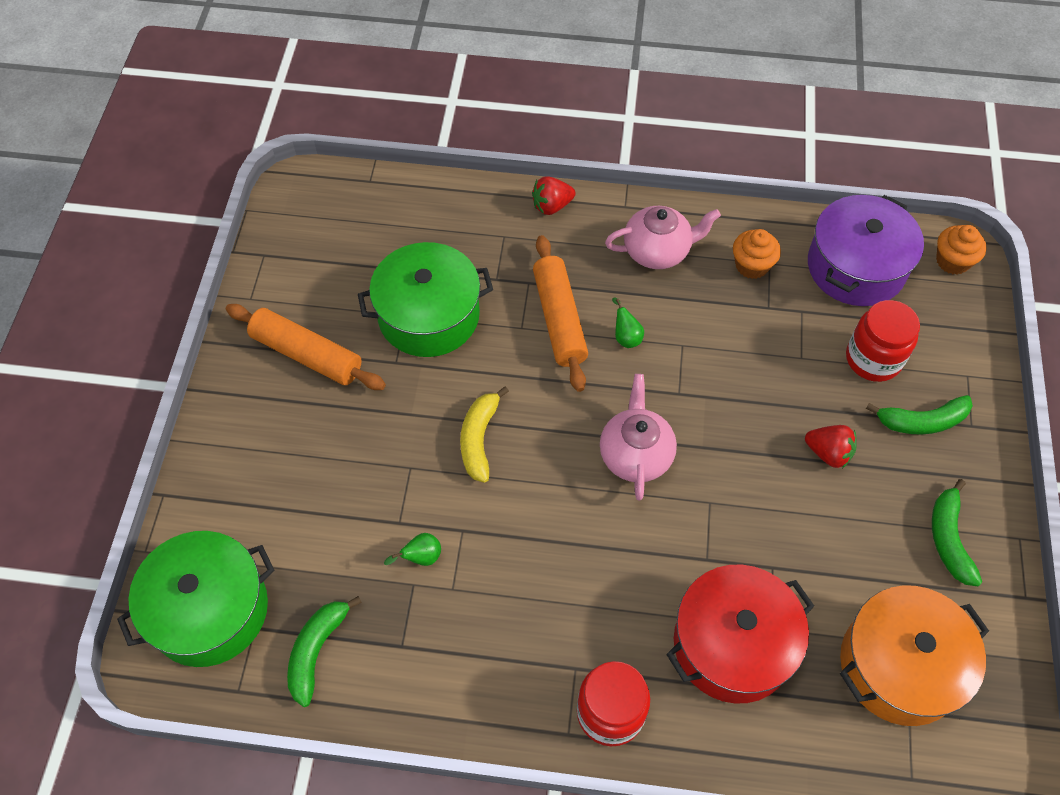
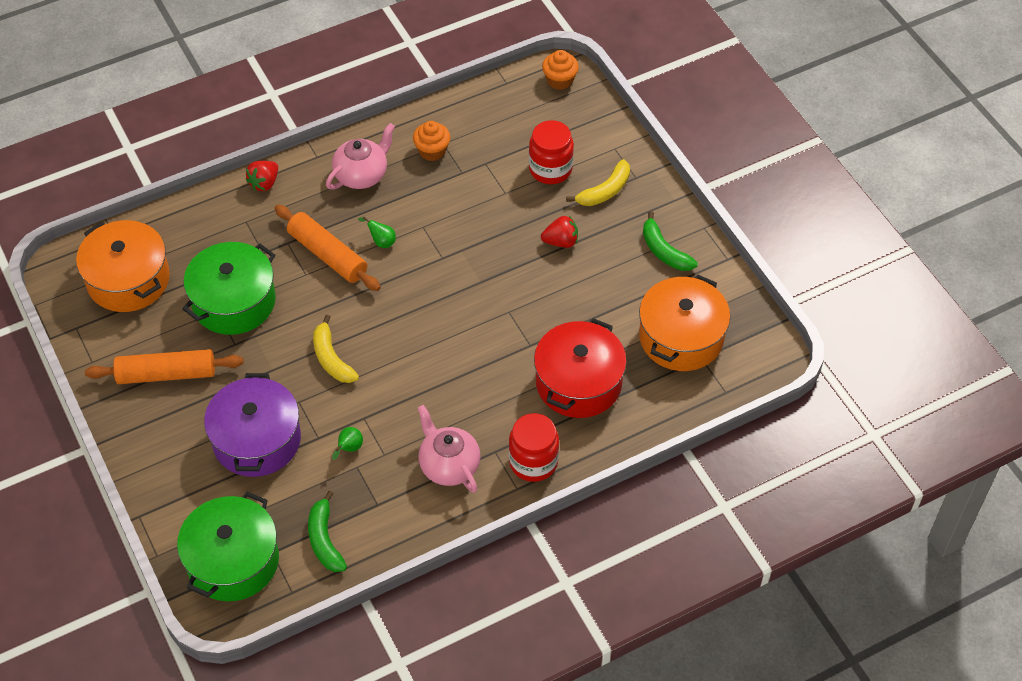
camera: 35 degrees left, 5 degrees down
(348, 233) = (128, 280): none -> orange pot
(635, 454) = (441, 310): pink teapot -> pink teapot (448, 465)
(856, 267) = (501, 116): purple pot -> purple pot (257, 440)
(922, 421) = (604, 191): green banana -> yellow banana

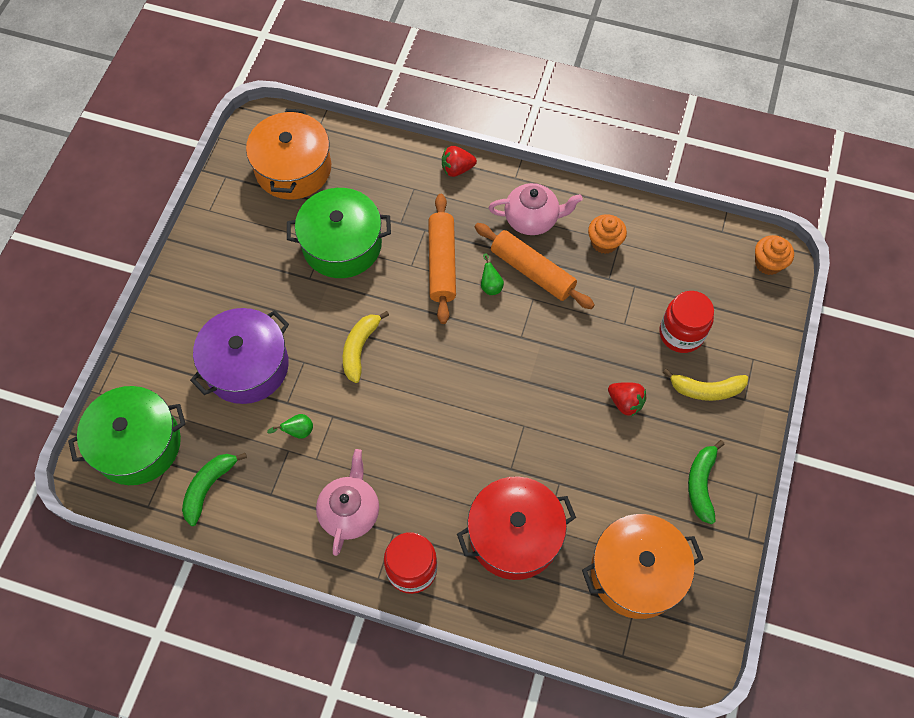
camera: 45 degrees right, 10 degrees up
(166, 374) = (243, 261): orange rolling pin -> orange rolling pin (532, 271)

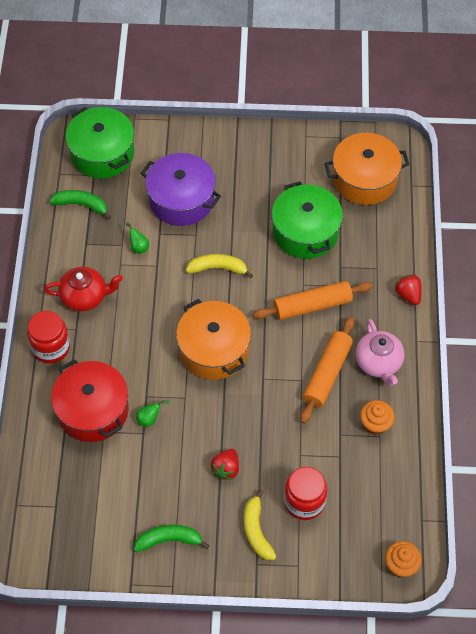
camera: 75 degrees right, 5 degrees down
(350, 511) = (85, 297): pink teapot -> red teapot
(490, 285) = (303, 345): green pear -> green pear (150, 419)
(636, 572) = (83, 503): orange pot -> orange pot (214, 349)

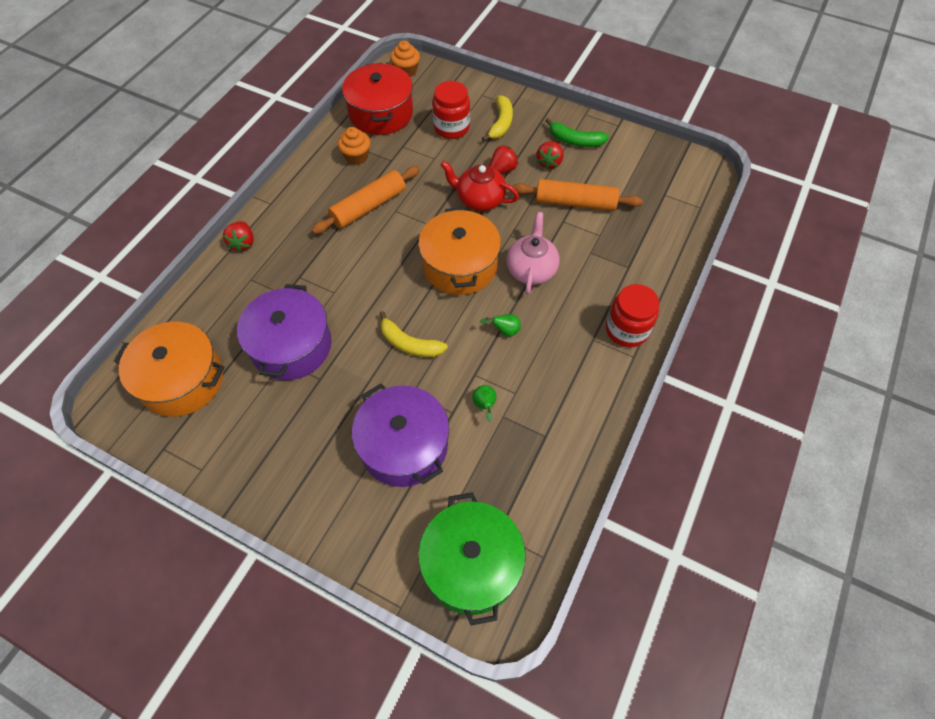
camera: 155 degrees left, 0 degrees up
(81, 205) = (531, 493): green banana -> none
(85, 297) = (570, 370): red teapot -> red teapot (479, 199)
(93, 410) = (603, 256): red pot -> red pot (381, 113)
(150, 419) = (551, 229): green pear -> green pear (504, 331)
(184, 498) = (549, 162): none -> red strawberry
(305, 232) = (291, 346): green pot -> purple pot
(312, 305) = (339, 268): orange rolling pin -> orange rolling pin (575, 203)
(378, 363) = (317, 198): pink teapot -> pink teapot (531, 269)

